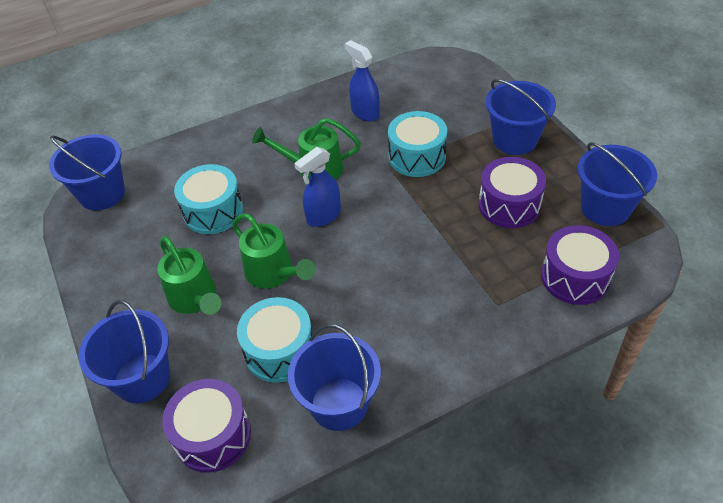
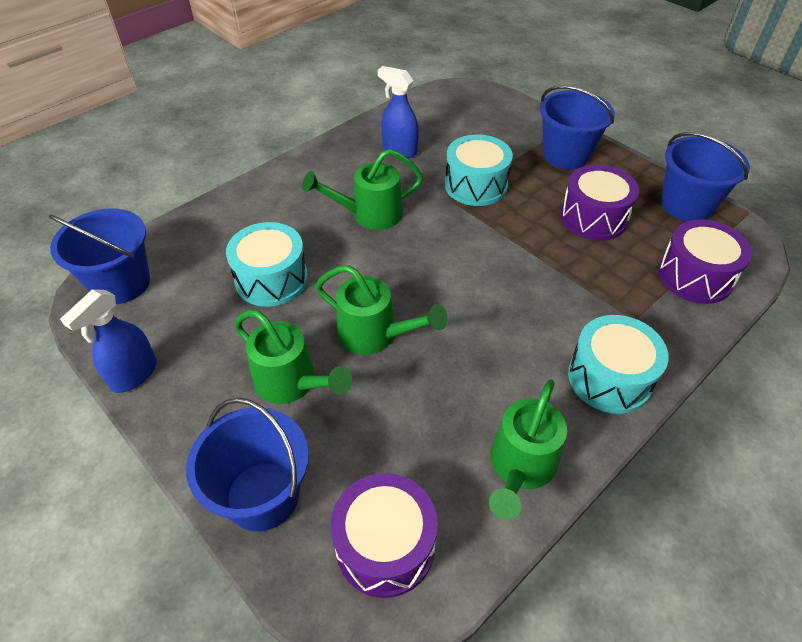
camera: 20 degrees left, 0 degrees up
(280, 351) = (422, 422): turquoise drum -> turquoise drum (609, 378)
(323, 216) = (403, 262): blue spray bottle -> blue spray bottle (134, 374)
(339, 404) = (520, 467): blue bucket -> green watering can

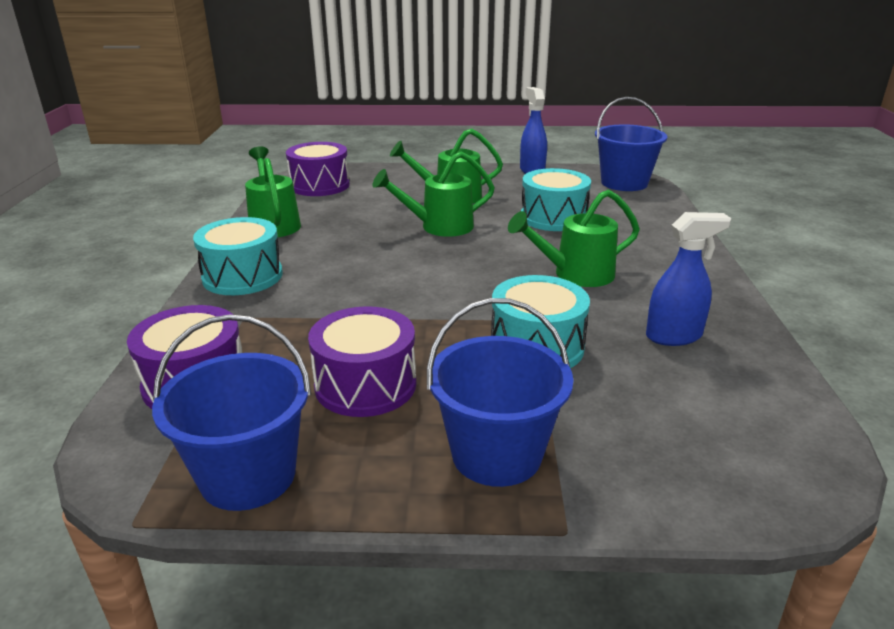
camera: 135 degrees right, 20 degrees down
(262, 495) = (398, 174): blue bucket -> none
(369, 214) = (575, 274): green watering can -> green watering can turned 135 degrees counterclockwise

